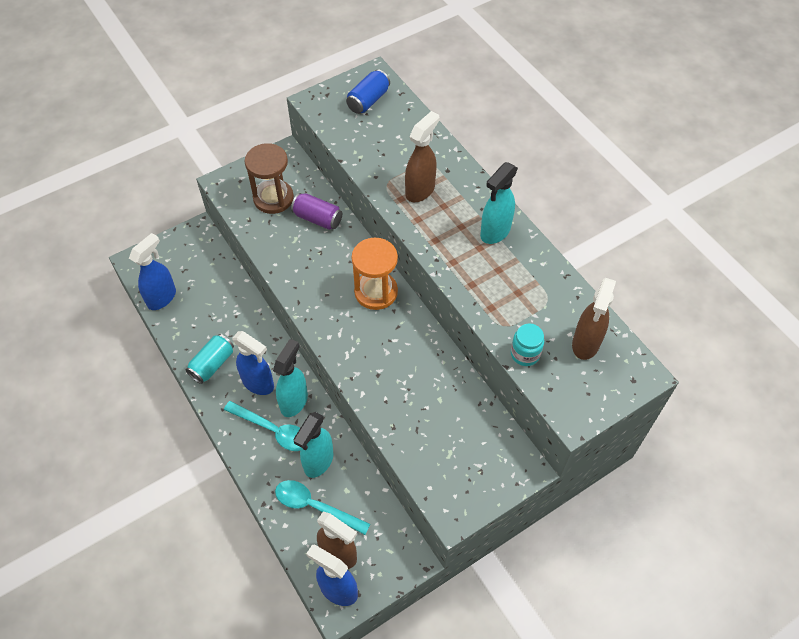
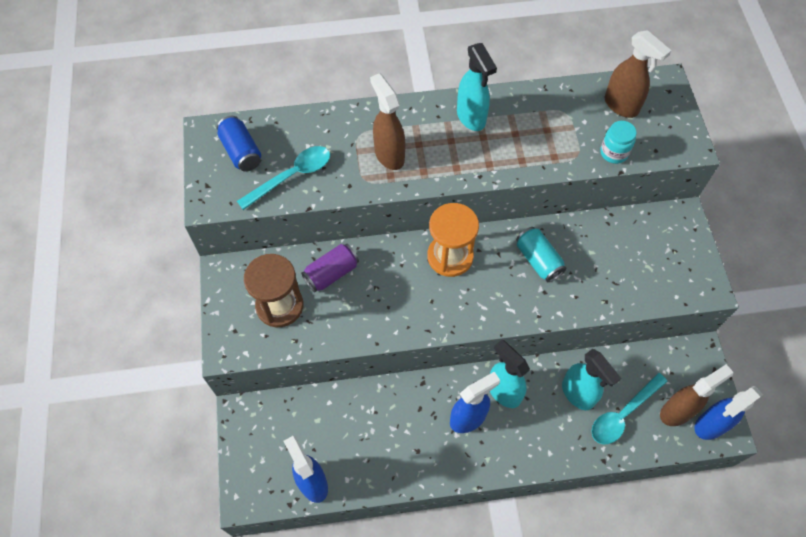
camera: 65 degrees left, 5 degrees up
(212, 364) = (425, 456): turquoise can -> turquoise can (538, 260)
(273, 430) = (527, 423): turquoise spoon -> turquoise spoon (292, 176)

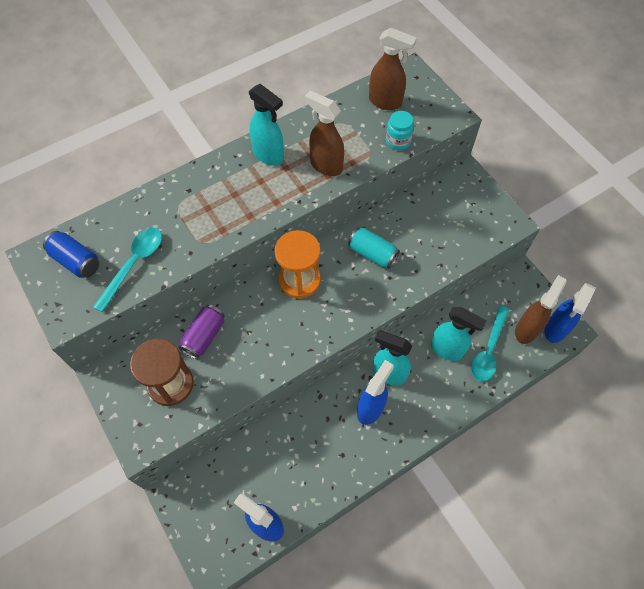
camera: 25 degrees left, 0 degrees up
(389, 155) = (213, 213): brown spray bottle -> brown spray bottle (325, 165)

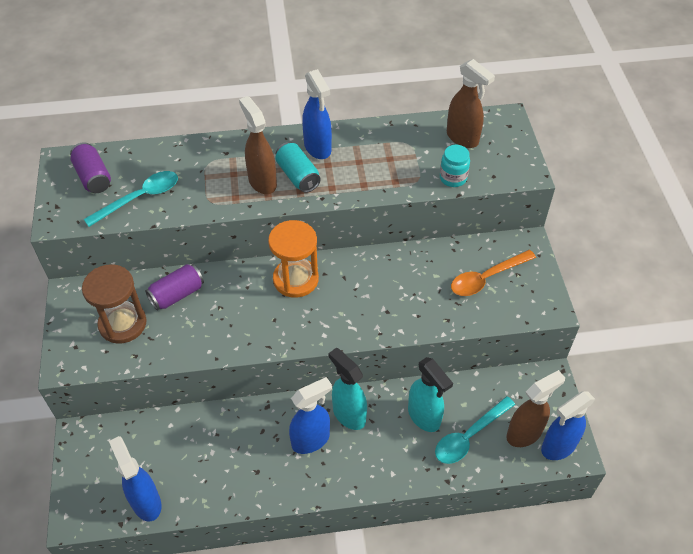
camera: 25 degrees right, 10 degrees down
(76, 261) = (93, 177): blue can -> purple can
(269, 155) = (318, 148): turquoise spray bottle -> blue spray bottle
(325, 165) = (367, 175): brown spray bottle -> brown spray bottle (262, 182)
(372, 254) = (382, 283): turquoise can -> turquoise can (298, 176)
(451, 216) = (486, 278): none -> orange spoon

